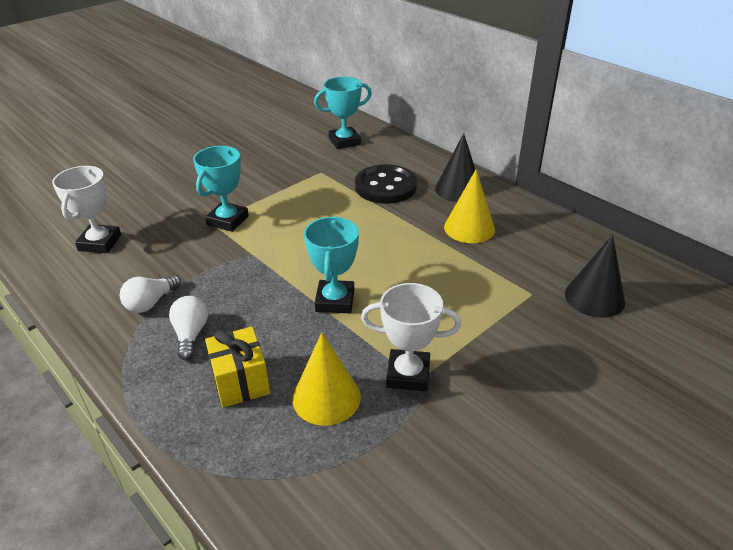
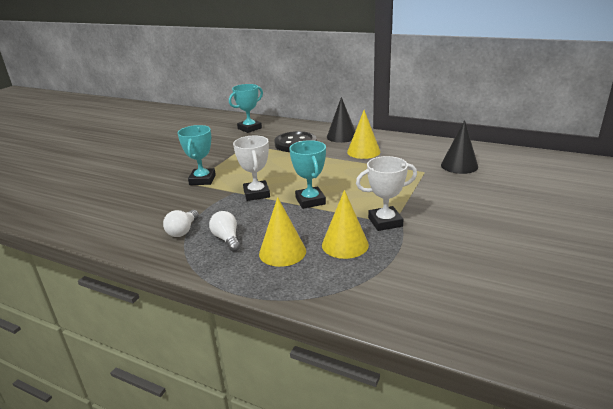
camera: 20 degrees left, 10 degrees down
(100, 243) = (115, 210): white trophy -> white trophy (256, 194)
(240, 382) = (282, 252): yellow gift -> yellow cone

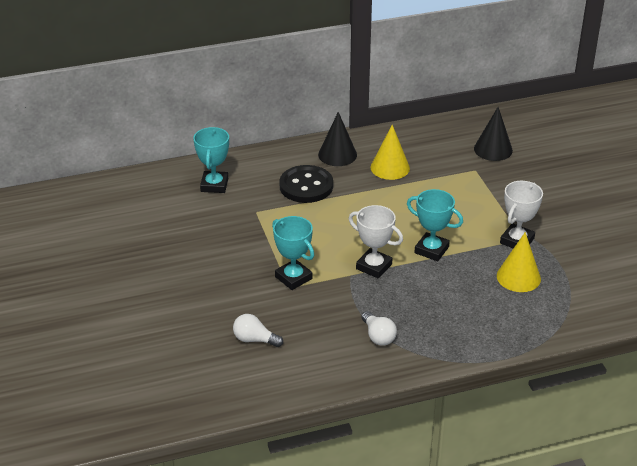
camera: 45 degrees left, 10 degrees up
(227, 239) = (427, 322): white light bulb -> white light bulb (255, 340)
(282, 252) = (486, 308): yellow cone -> none

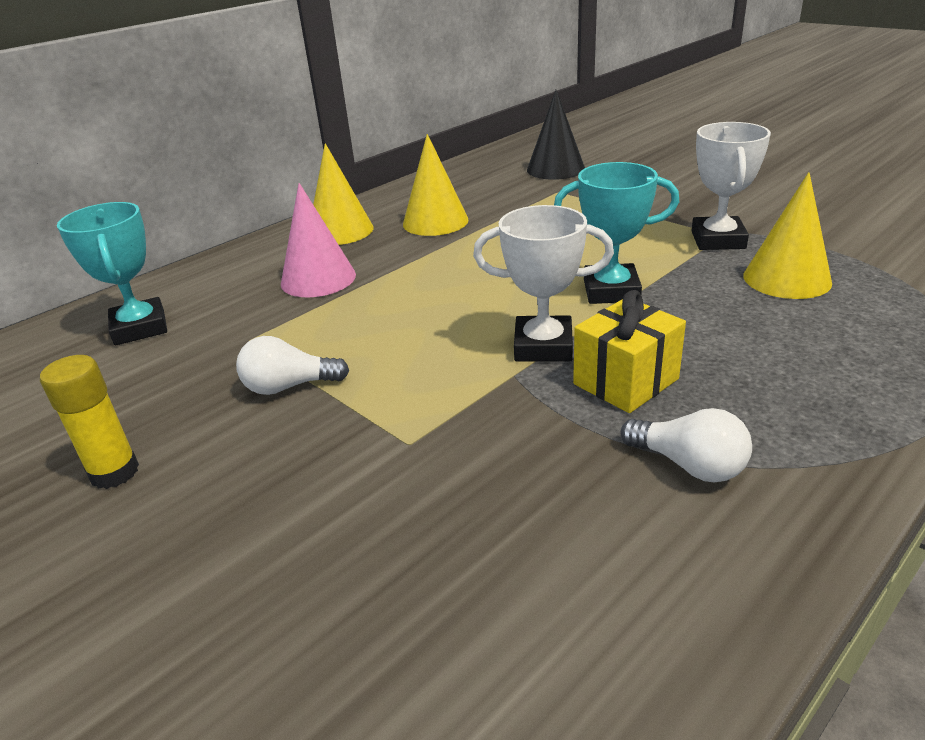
camera: 25 degrees left, 5 degrees down
(182, 255) = (114, 472): none -> yellow glue stick
(255, 340) = (416, 604): white light bulb -> white light bulb (289, 386)
(293, 278) = (405, 421): turquoise trophy -> none
(306, 186) = (318, 279): black button -> pink cone
(337, 154) = (340, 231): black cone -> yellow cone
(390, 296) = (625, 381): none -> yellow gift

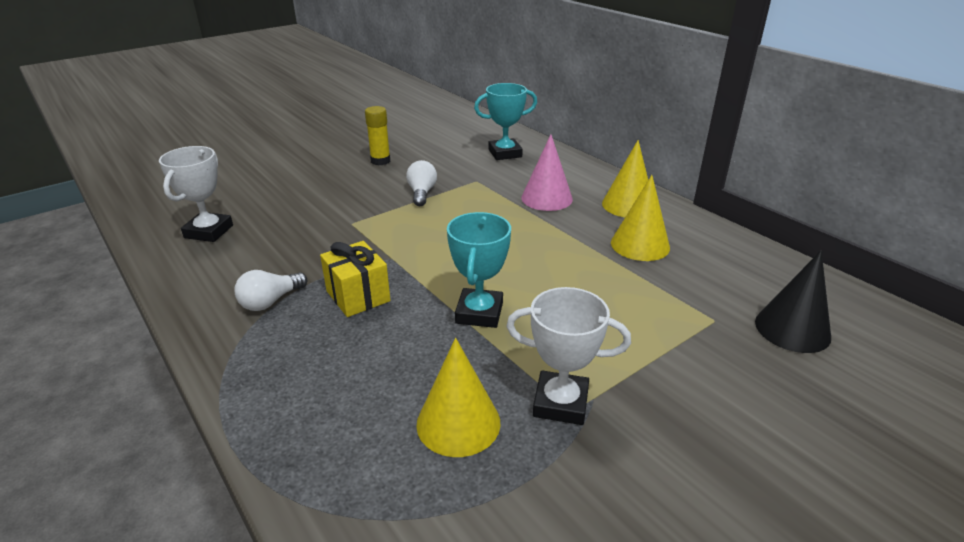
camera: 95 degrees right, 0 degrees up
(543, 346) = (416, 272): white trophy -> white trophy (209, 231)

